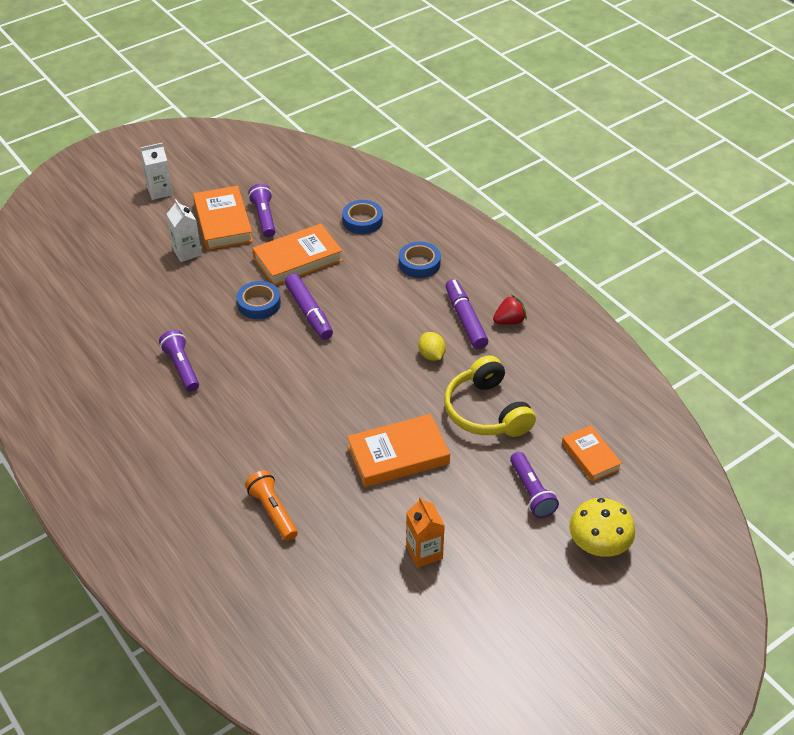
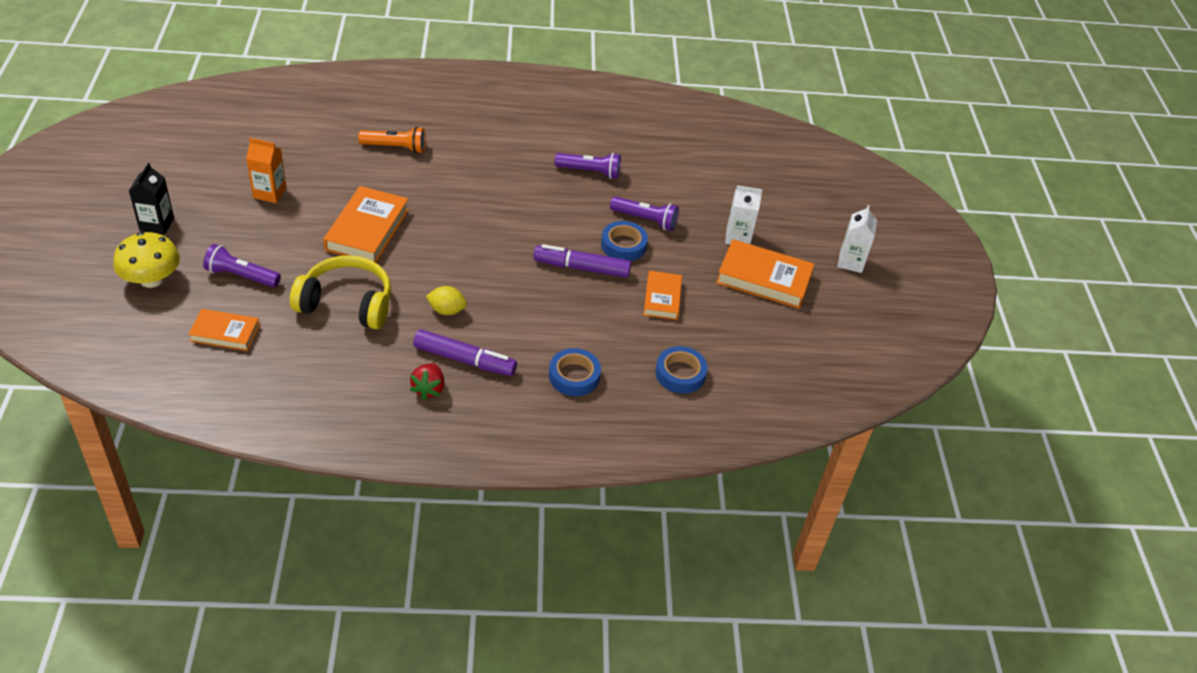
camera: 120 degrees right, 0 degrees up
(264, 217) = (748, 308): purple flashlight -> purple flashlight (645, 220)
(298, 259) = (662, 298): orange book -> orange book, size x0.62
(544, 597) = (157, 224): none -> black carton

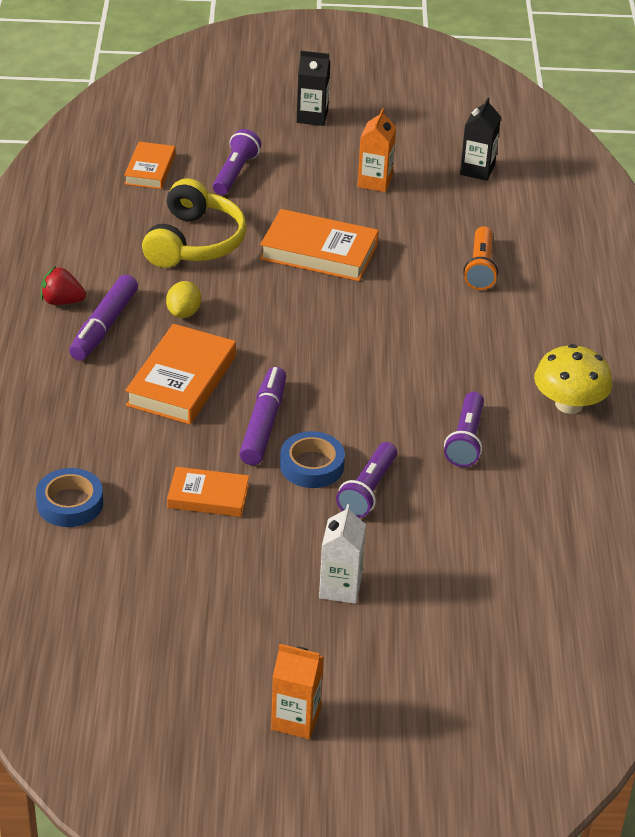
camera: 95 degrees right, 5 degrees down
(151, 279) = (227, 121): yellow mushroom -> yellow mushroom (569, 404)
(262, 137) = (477, 170): none -> black carton
(574, 376) = (72, 410): blue tape -> none
(764, 278) = (252, 607): orange book -> orange book (182, 381)
(850, 262) = (296, 719): white carton -> orange carton

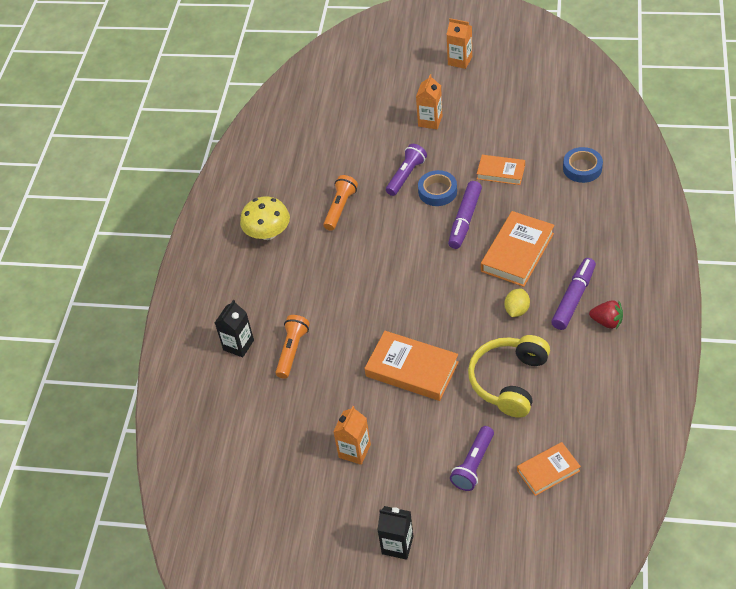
camera: 165 degrees left, 10 degrees up
(150, 169) = (548, 471): orange book -> orange book turned 45 degrees clockwise
(340, 587) = (430, 121): white carton -> orange carton
(466, 440) = (340, 208): purple flashlight -> orange flashlight
(477, 170) = (264, 464): black carton -> black carton (238, 345)

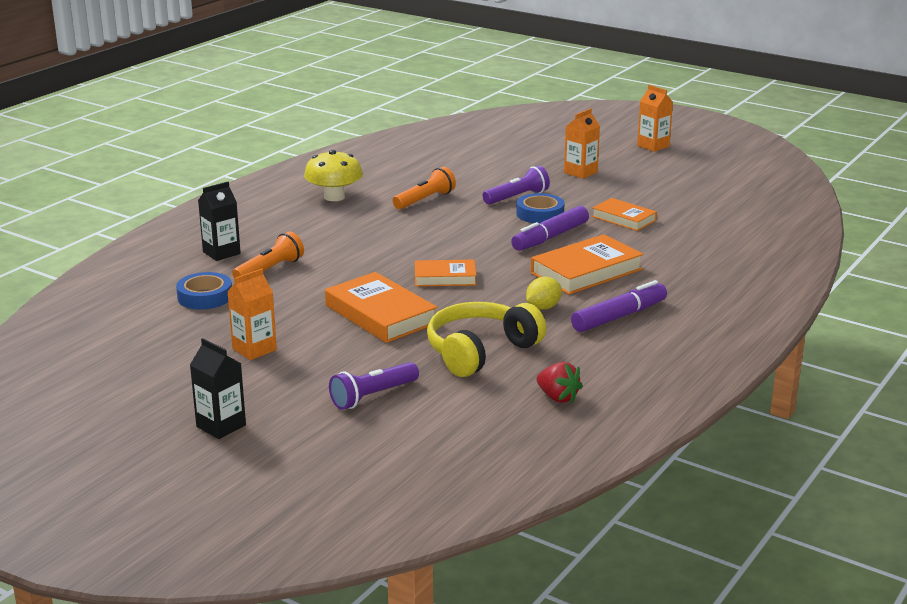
camera: 20 degrees right, 25 degrees down
(548, 471) = (455, 426): orange book -> orange book (445, 277)
(582, 168) = (721, 237): blue tape -> blue tape (205, 297)
(607, 322) = (642, 342): red strawberry -> red strawberry (558, 397)

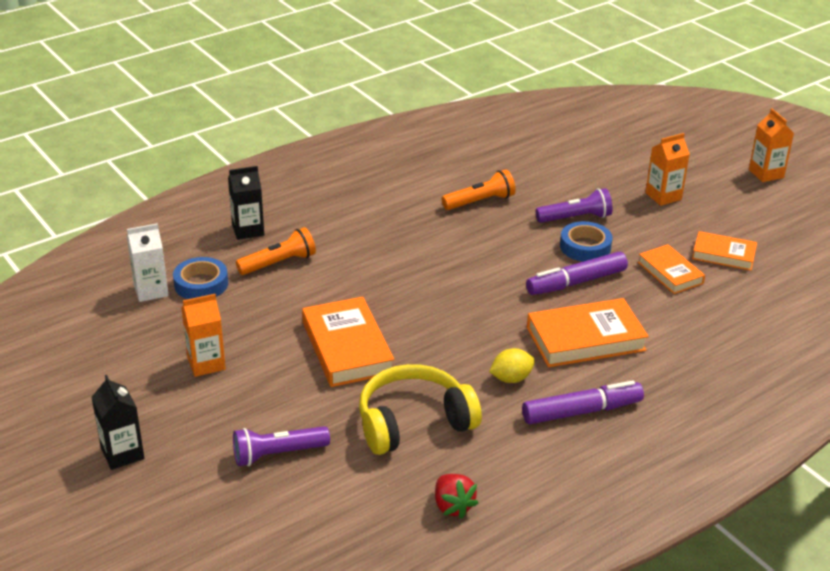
camera: 20 degrees right, 10 degrees up
(158, 310) = (151, 290): none -> white carton
(334, 197) = (394, 178): yellow mushroom -> none
(445, 277) = (438, 313): orange book -> orange book (723, 254)

